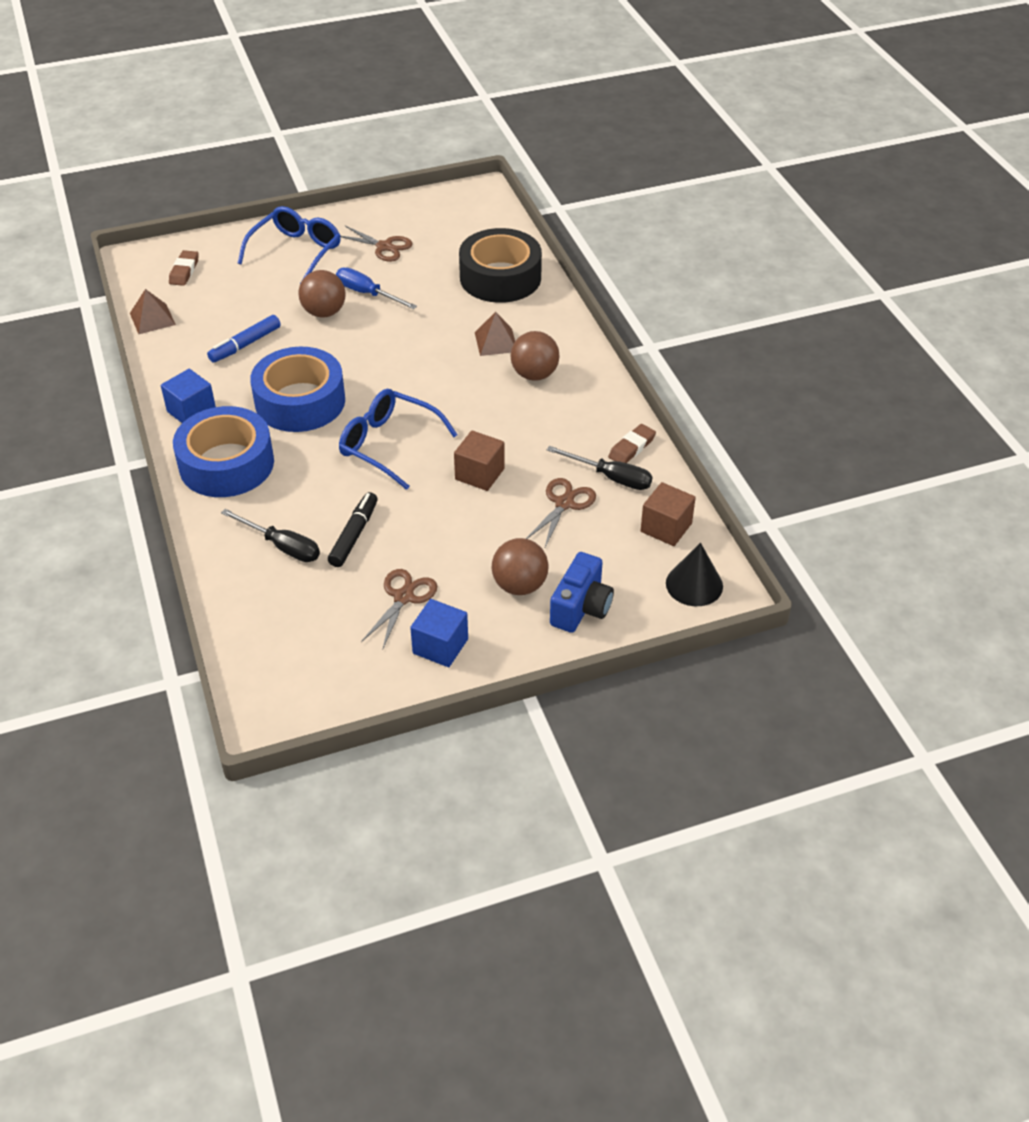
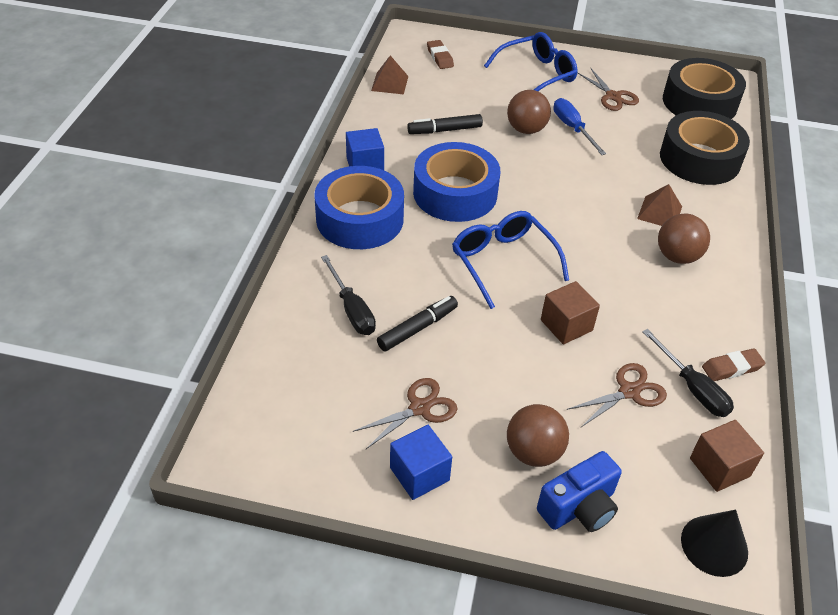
camera: 30 degrees right, 0 degrees up
(184, 271) = (440, 57): brown eraser -> brown eraser turned 60 degrees counterclockwise
(245, 345) = (444, 130): blue marker -> black marker
(467, 222) = (699, 102): none -> black tape

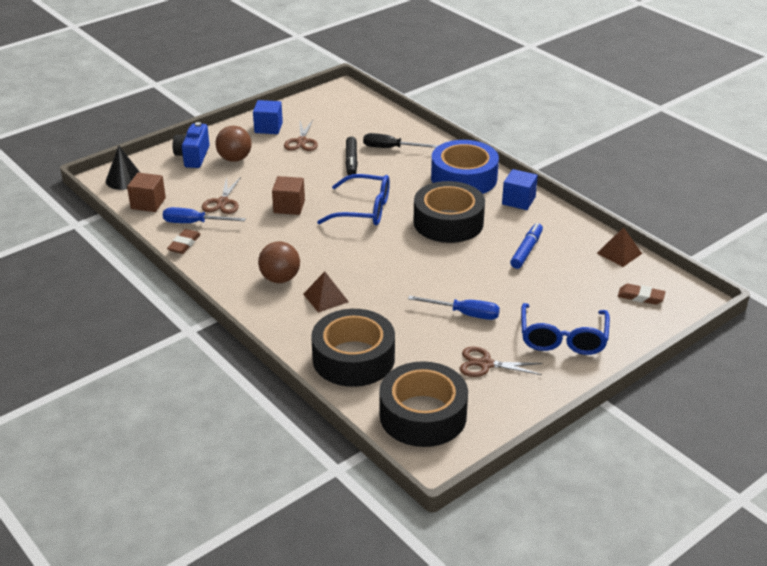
camera: 130 degrees right, 10 degrees down
(444, 130) = (526, 250): black marker -> blue marker
(455, 193) = (448, 222): blue tape -> black tape
(526, 129) = (487, 289): brown ball -> none
(692, 388) = (194, 223): black screwdriver -> blue screwdriver

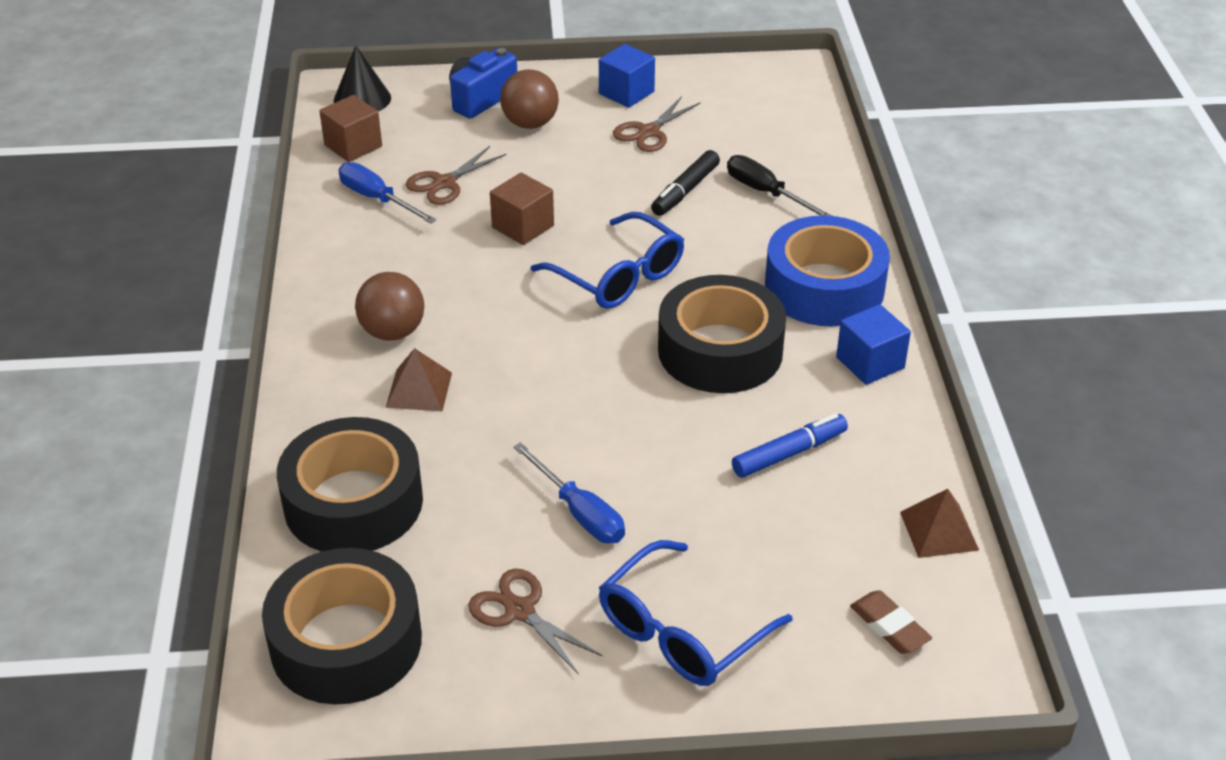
camera: 35 degrees right, 5 degrees up
(184, 244) = (332, 225): brown eraser -> none

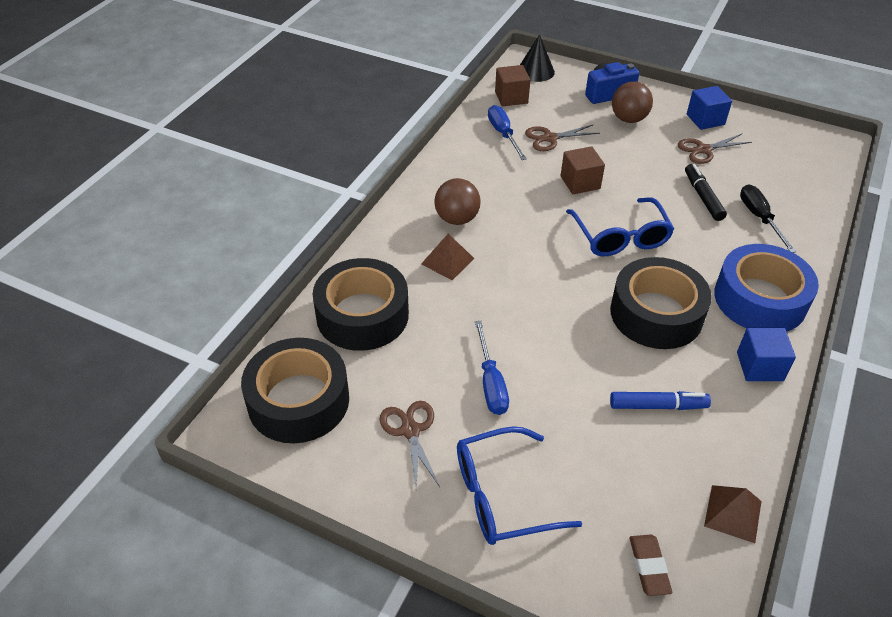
camera: 30 degrees right, 5 degrees up
(685, 191) = (703, 197): black marker -> black marker turned 105 degrees clockwise

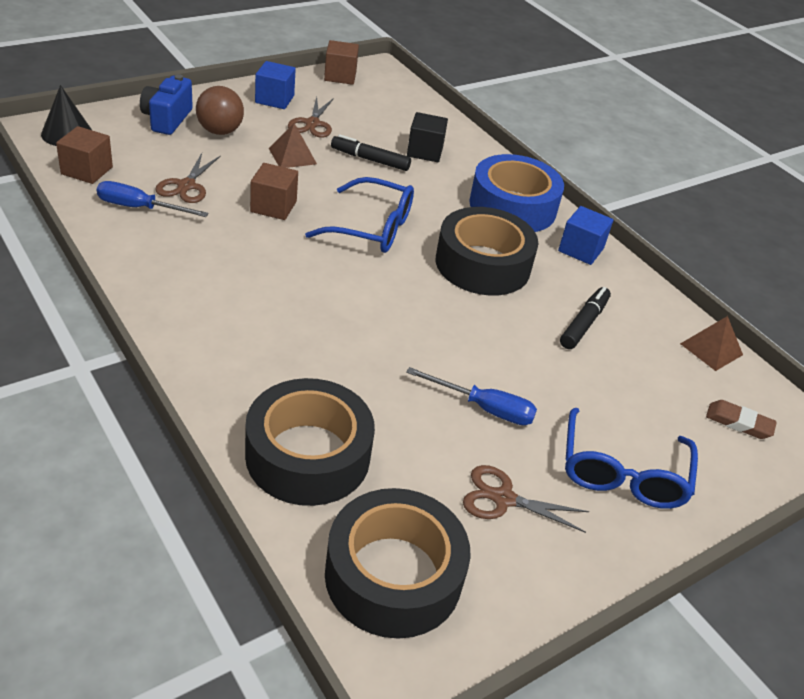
camera: 65 degrees left, 5 degrees down
(447, 261) = (290, 348): brown pyramid -> brown pyramid (292, 156)
(457, 219) = (233, 309): brown ball -> none
(658, 406) = (584, 324): blue marker -> black marker
(759, 218) = (425, 151): black screwdriver -> black cube
(790, 131) = (340, 76): none -> brown cube

